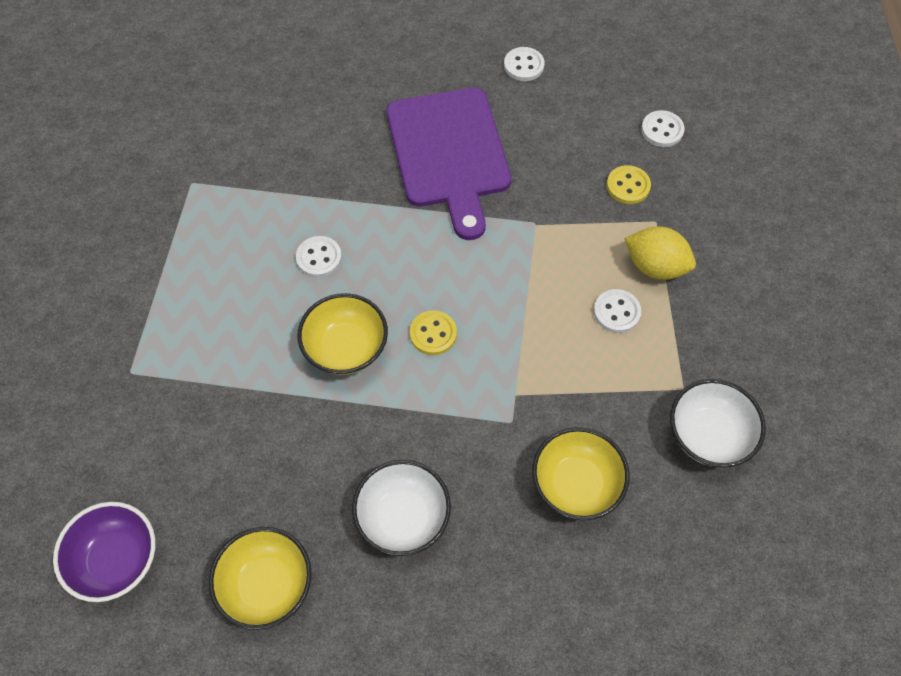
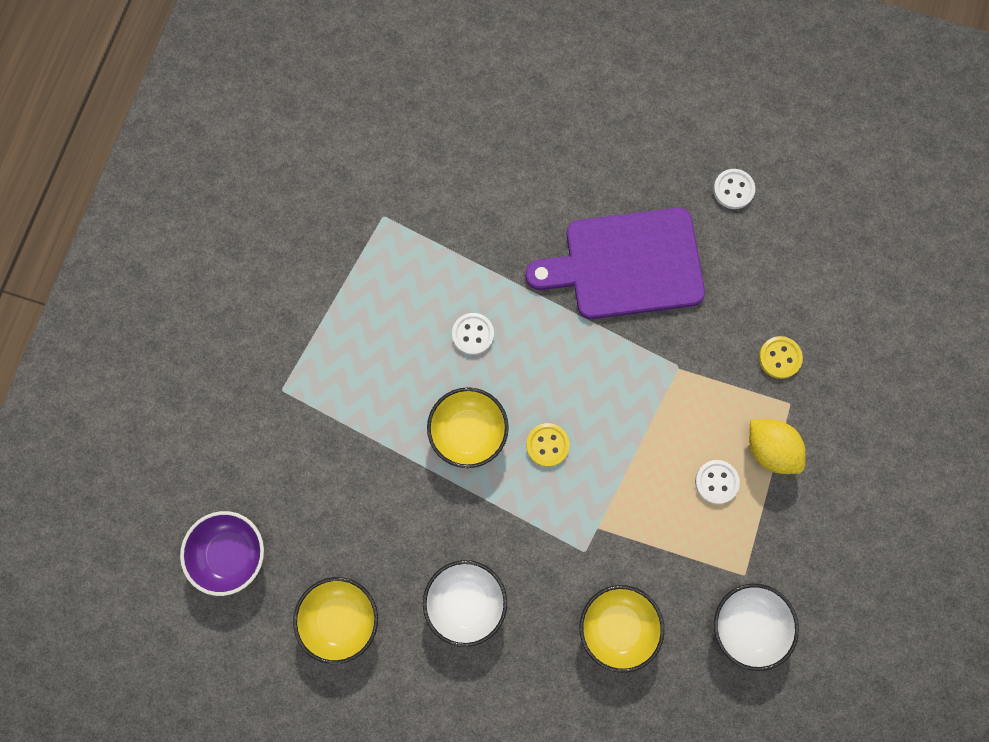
camera: 20 degrees right, 15 degrees up
(449, 153) = (626, 265): purple cutting board -> purple cutting board turned 75 degrees clockwise
(662, 130) = (837, 308): white button -> none

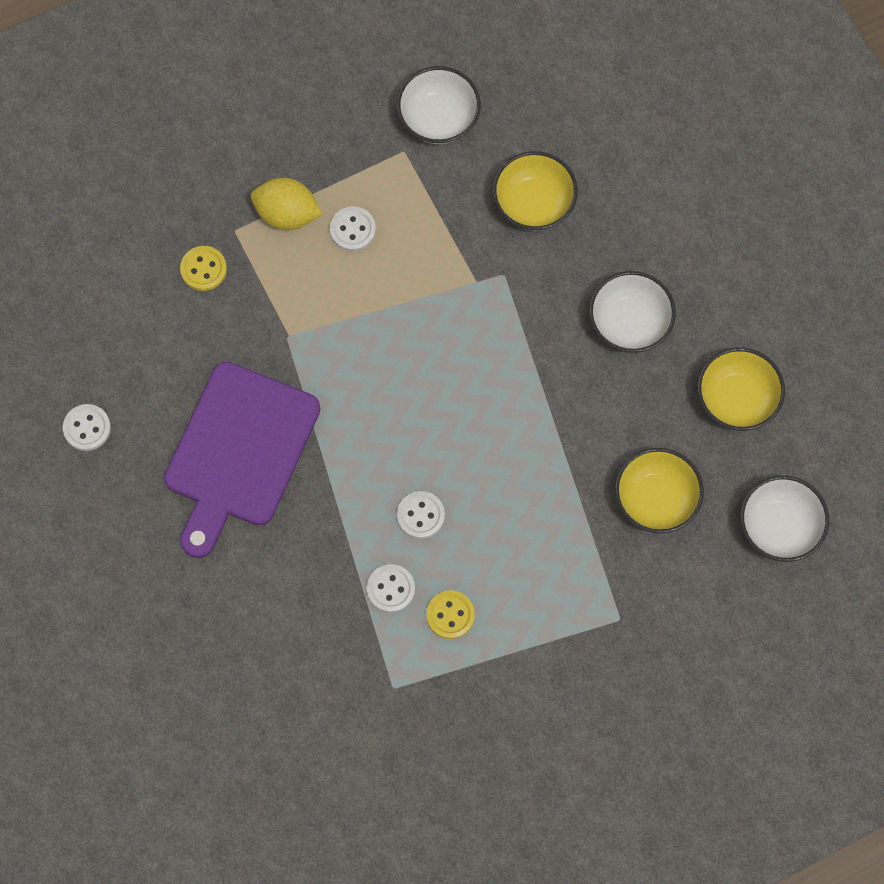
camera: 135 degrees left, 5 degrees down
(230, 554) = (779, 527): purple bowl -> white bowl
(445, 272) = (391, 589): none -> white button
(468, 432) = (502, 443): yellow bowl -> yellow bowl (656, 499)
(547, 445) = (451, 375): yellow button -> yellow button (450, 615)
(626, 265) = (239, 452): purple cutting board -> purple cutting board turned 75 degrees clockwise
(770, 449) = (287, 214): yellow lemon -> yellow lemon turned 75 degrees counterclockwise

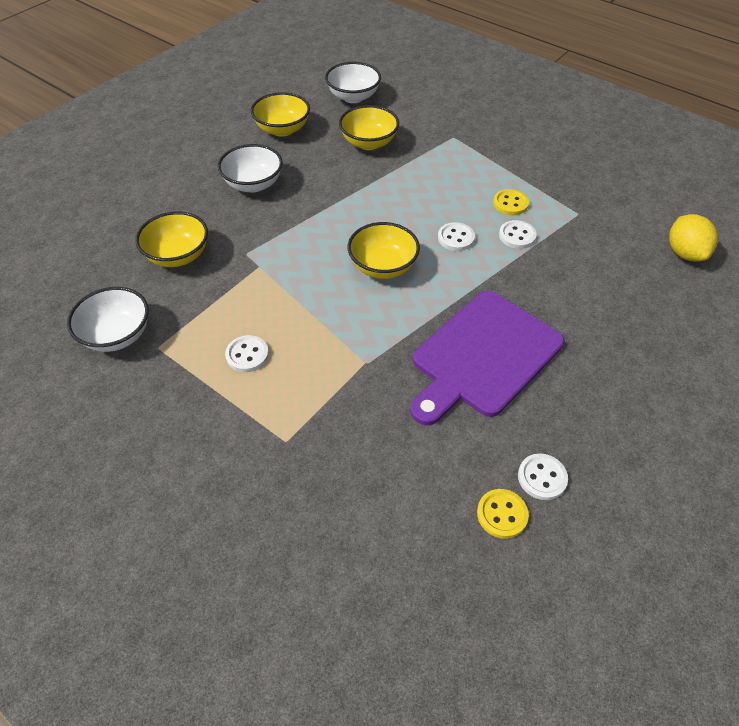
camera: 115 degrees left, 20 degrees down
(203, 269) = (336, 450): yellow button -> yellow button (502, 514)
(239, 452) = (483, 356): purple cutting board -> purple cutting board turned 135 degrees clockwise
(287, 214) = (252, 407): yellow lemon -> yellow lemon (684, 253)
(413, 411) = (383, 266): none -> yellow bowl

